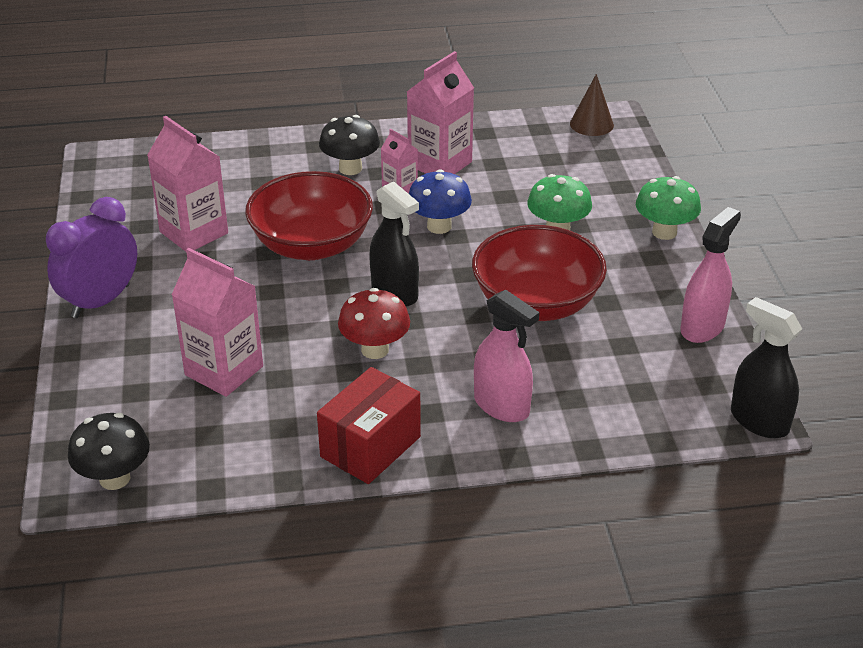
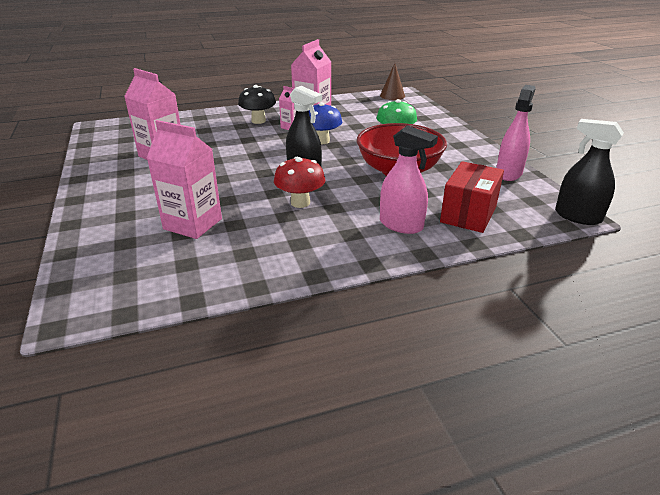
camera: 10 degrees left, 5 degrees down
(101, 301) = (97, 194): purple clock -> none
(114, 478) = (108, 302): black mushroom -> none
(311, 245) = (242, 155): red bowl -> none
(370, 447) = (315, 259): red box -> red box (468, 214)
(664, 232) = (458, 134): green mushroom -> none

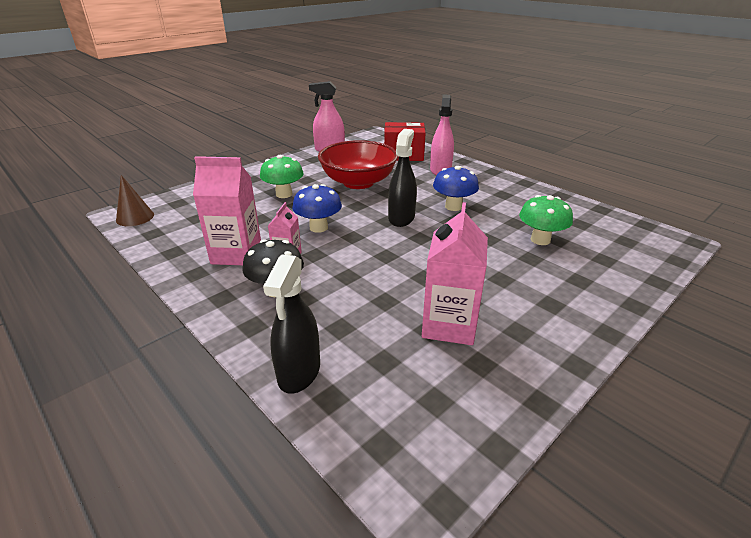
camera: 115 degrees left, 0 degrees up
(193, 224) = (540, 240): pink carton -> green mushroom
(300, 202) = (453, 207): red mushroom -> blue mushroom
(577, 216) = (375, 132): black spray bottle -> black spray bottle (299, 372)

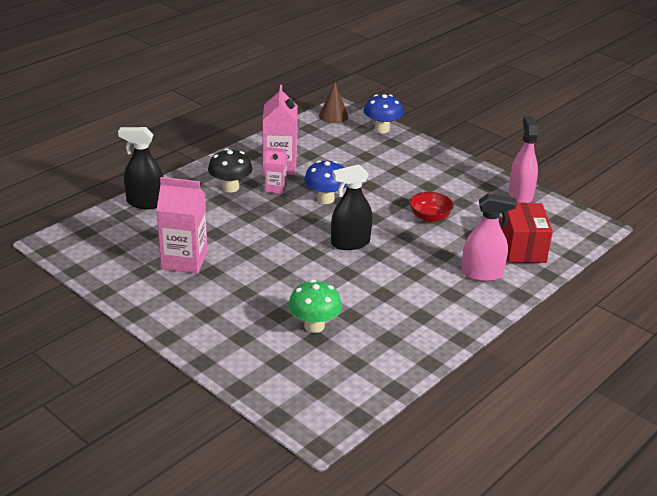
camera: 85 degrees right, 0 degrees up
(284, 194) = (390, 176): green mushroom -> none
(358, 182) = (430, 217): red bowl -> red bowl, size x0.51
(401, 218) = (350, 243): black spray bottle -> black spray bottle turned 150 degrees clockwise
(453, 207) = (381, 276): blue mushroom -> blue mushroom (382, 129)

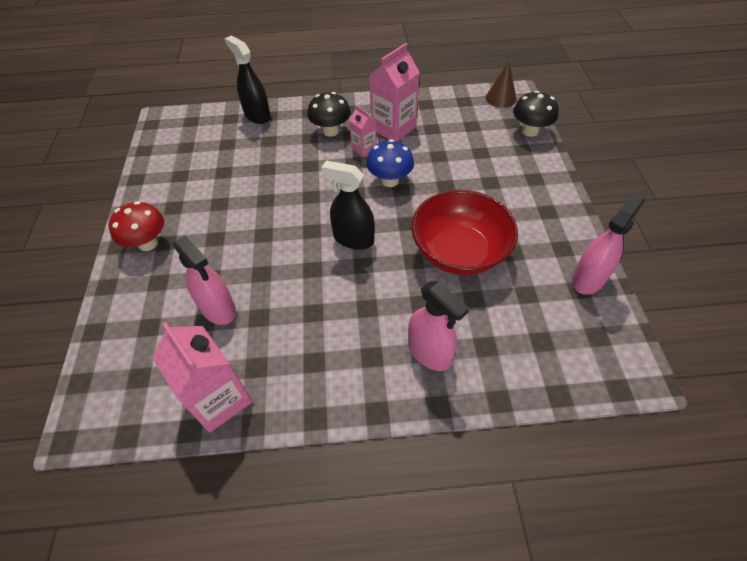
camera: 45 degrees right, 20 degrees up
(184, 260) = (215, 182): pink carton -> pink carton (219, 399)
(192, 322) = (148, 243): none -> red mushroom
(314, 326) = (218, 308): green mushroom -> pink spray bottle
(382, 129) = (530, 131): blue mushroom -> black mushroom
(430, 217) = (459, 252): red bowl -> red bowl, size x1.98
(522, 248) = (511, 347): red box -> none

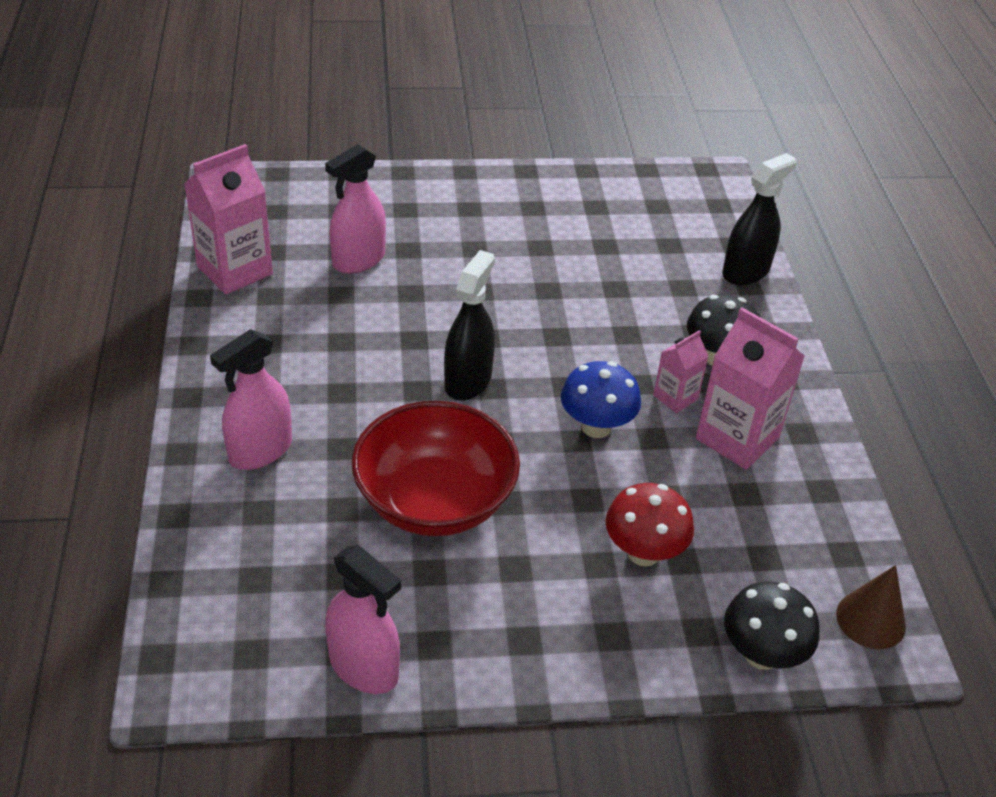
camera: 85 degrees right, 10 degrees down
(148, 243) = (468, 194): red mushroom -> red mushroom (643, 552)

